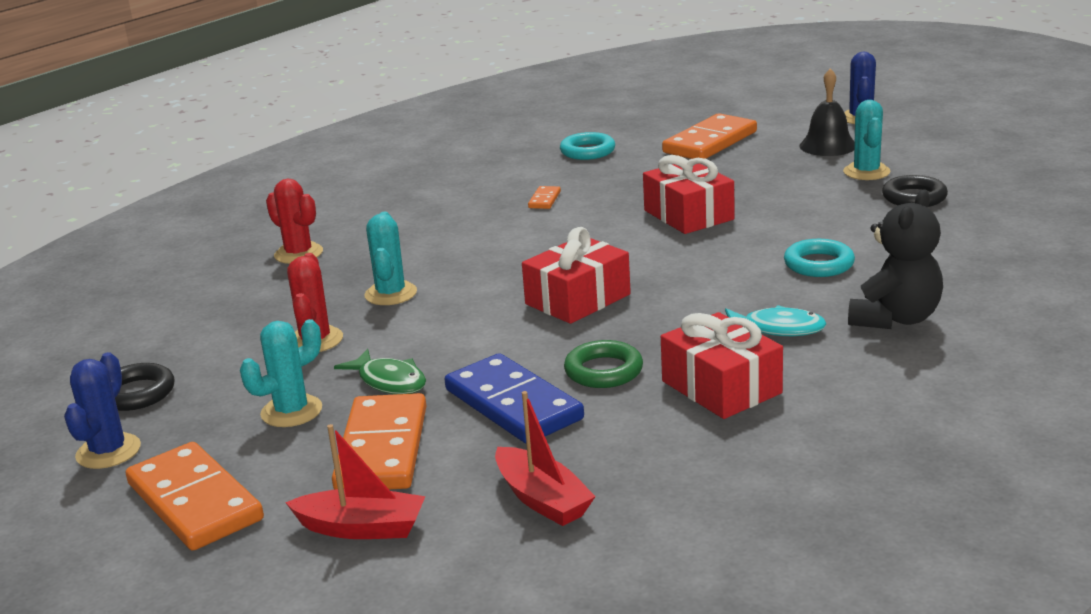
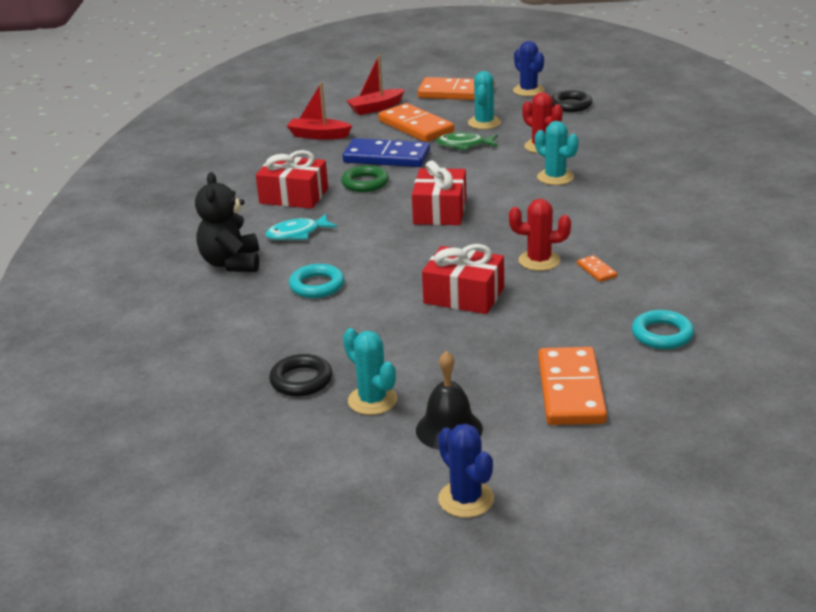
camera: 140 degrees right, 5 degrees up
(298, 254) = (668, 177): red cactus -> red cactus (539, 261)

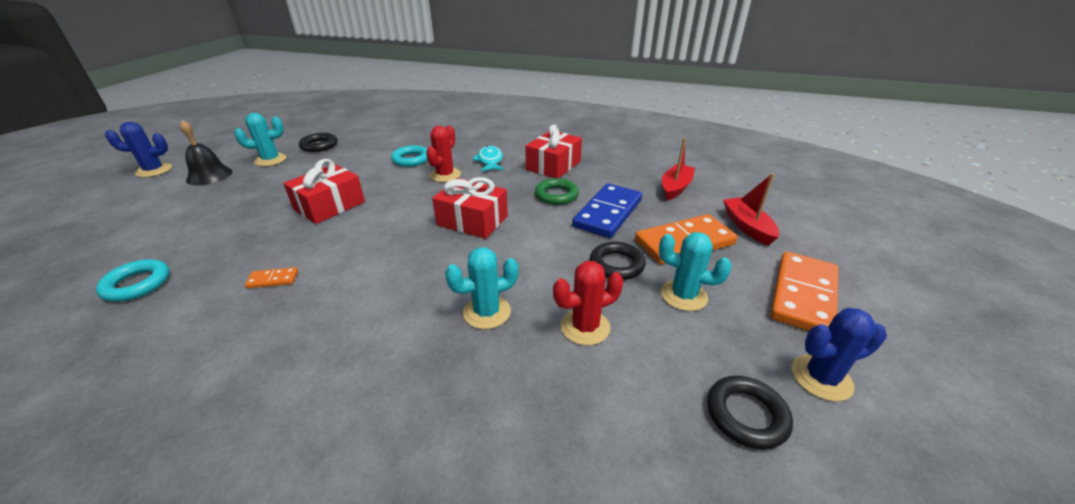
camera: 105 degrees right, 5 degrees up
(231, 263) = (470, 139): black teddy bear -> none
(464, 145) = (616, 265): green fish -> black ring
(539, 261) = (331, 251): red cactus -> red cactus (445, 175)
(571, 390) = (163, 221): orange domino -> none

